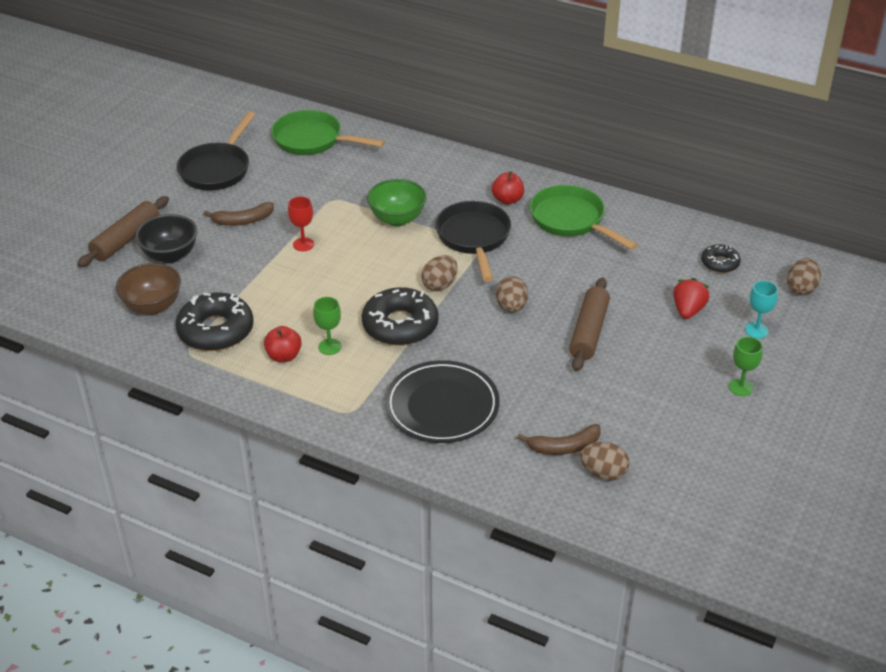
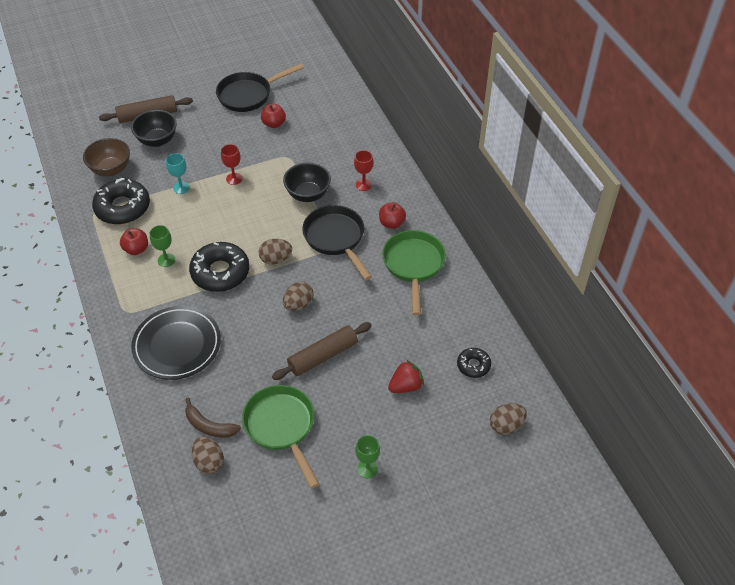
camera: 40 degrees right, 10 degrees up
(242, 221) = (221, 140): brown banana -> none
(280, 180) = (274, 124): none -> red apple
(312, 140) = (325, 105): green pan -> green pan (281, 427)
(397, 219) = (308, 194): green bowl -> black bowl
(440, 184) = (363, 185): none -> red goblet
(474, 238) = (336, 239): black pan -> black pan turned 60 degrees counterclockwise
(756, 330) = (432, 434): turquoise goblet -> turquoise goblet (181, 188)

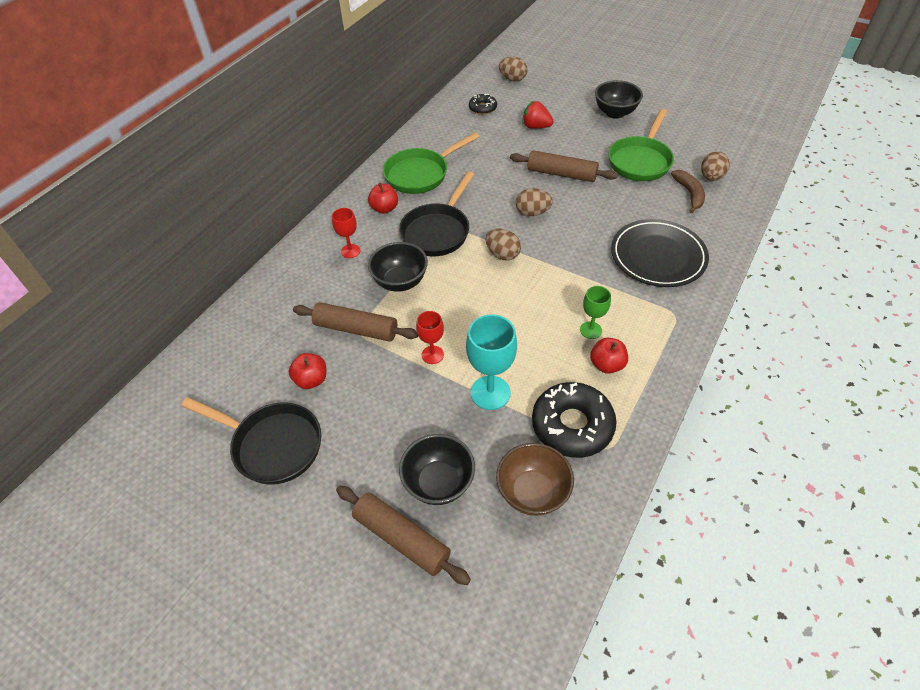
camera: 125 degrees left, 0 degrees up
(181, 188) = (490, 392): turquoise goblet -> turquoise goblet, size x1.70
(220, 272) = (558, 281): black donut -> none
(290, 157) = (356, 329): none -> brown rolling pin
(367, 469) = (615, 113): green goblet -> black bowl

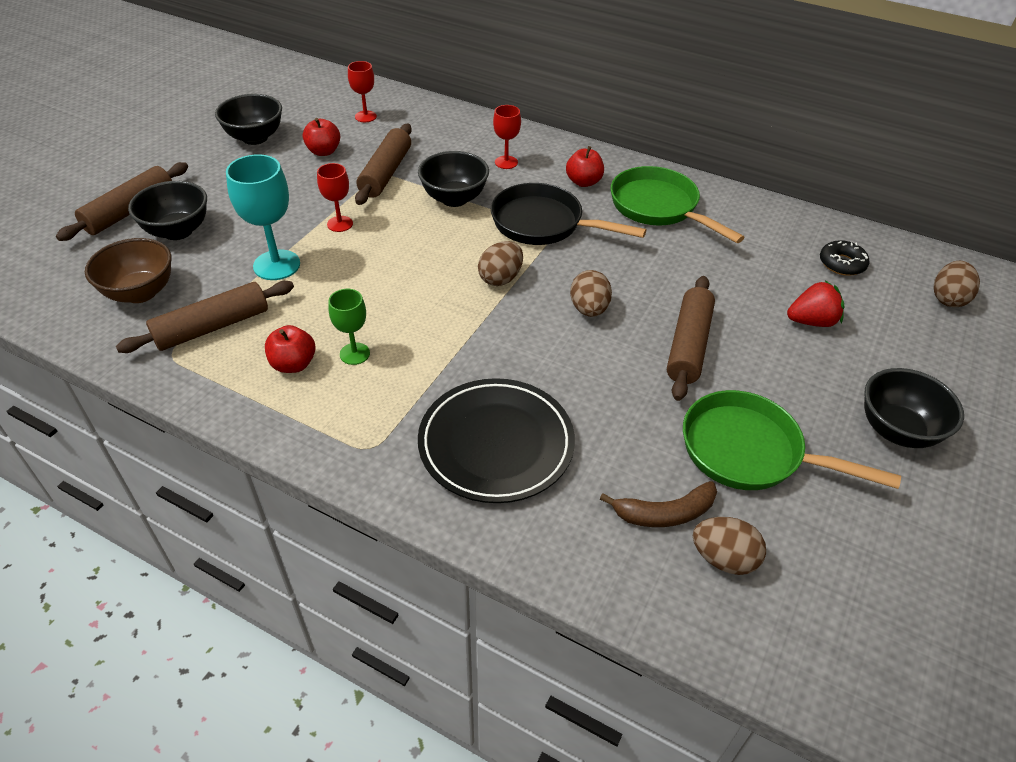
camera: 85 degrees right, 5 degrees down
(250, 352) = (365, 116): none -> red goblet
(272, 445) = (255, 138): black pan -> black bowl
(536, 126) = (811, 321): red strawberry -> red strawberry turned 60 degrees clockwise
(572, 425) = (212, 327): black donut -> brown rolling pin

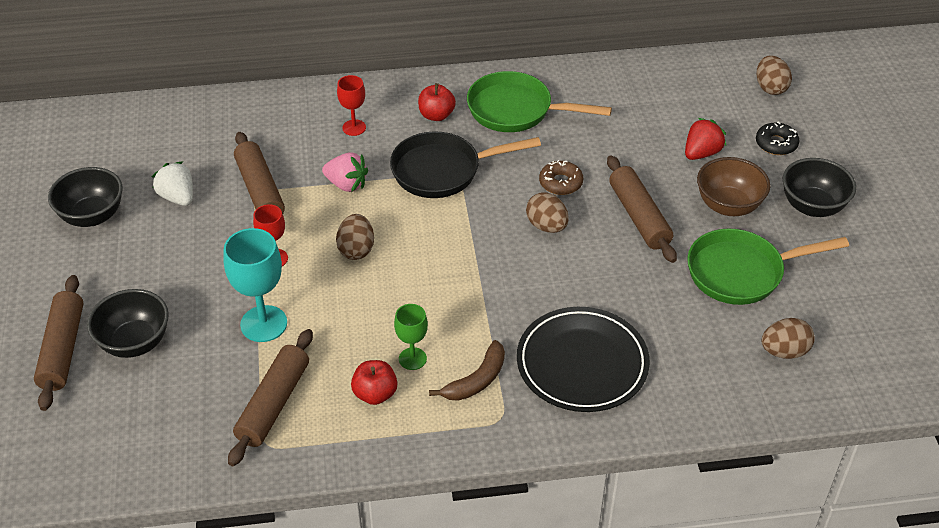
camera: 35 degrees left, 0 degrees up
(140, 292) = (173, 412): brown bowl -> brown bowl (728, 206)
(324, 151) = (178, 197): red apple -> white strawberry
(365, 116) = (175, 142): red goblet -> none
(454, 198) = (346, 184): black bowl -> pink strawberry
(500, 278) = (457, 236): brown egg -> brown egg (356, 250)
(640, 281) = (560, 183): none -> brown donut
(664, 513) = (727, 344): brown banana -> brown banana (476, 380)
(842, 263) = (684, 94): black donut -> black donut (776, 144)

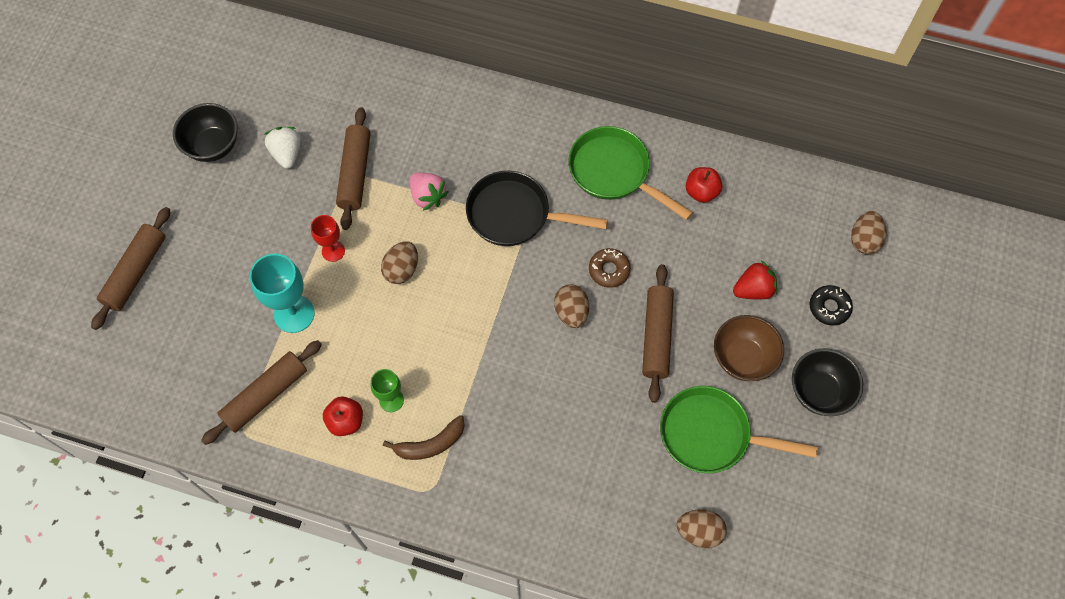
camera: 25 degrees right, 20 degrees up
(135, 342) = (190, 289): black bowl -> none
(354, 127) = (464, 135): red goblet -> none
(436, 115) = (541, 150): red apple -> red apple (701, 192)
(582, 363) = (523, 466): black plate -> none

